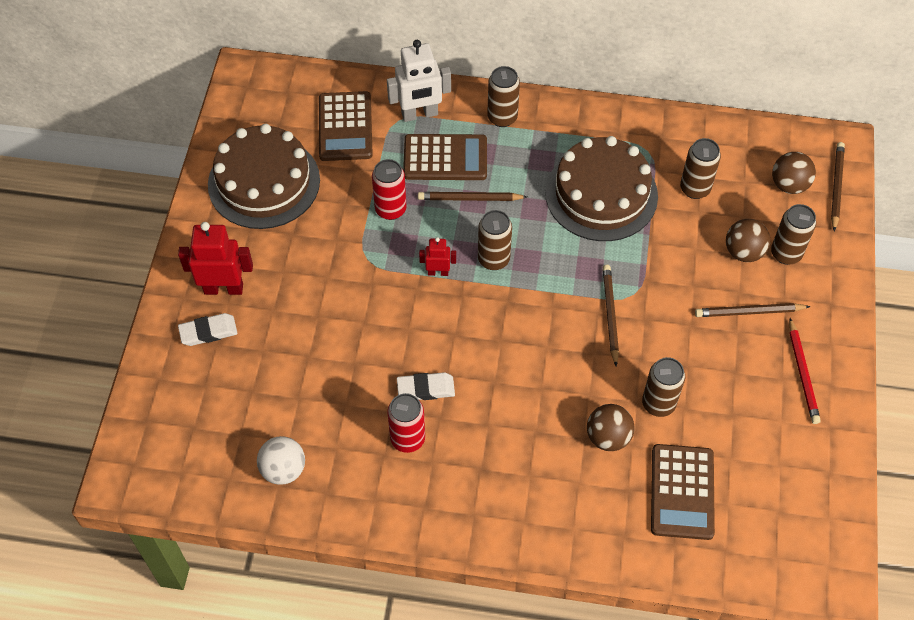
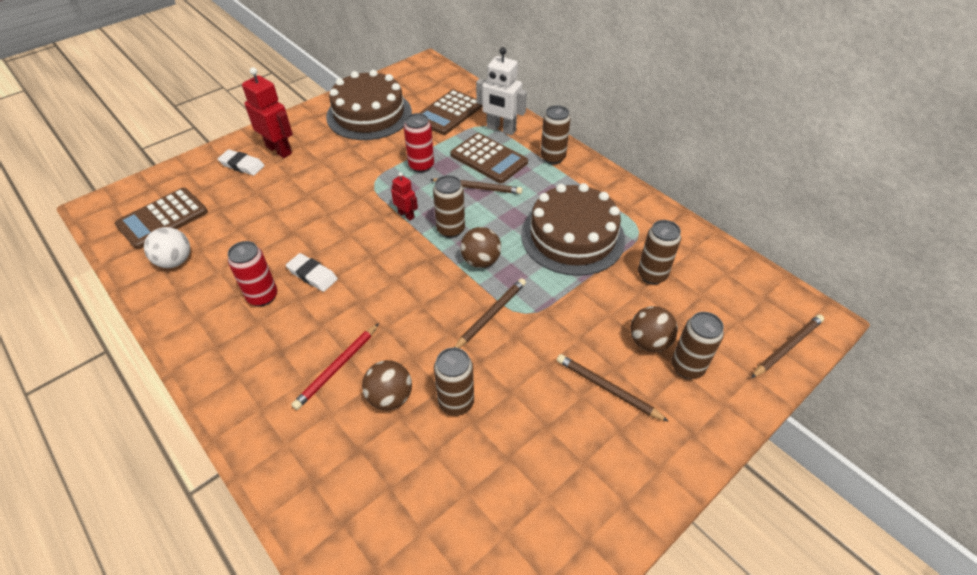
camera: 40 degrees right, 10 degrees down
(470, 198) = (477, 188): brown pencil -> brown pencil turned 150 degrees clockwise
(682, 492) = (396, 486): brown calculator -> brown calculator (162, 218)
(789, 185) = (740, 320): brown ball -> brown ball (481, 261)
(802, 373) = (607, 472): red pencil -> red pencil (337, 367)

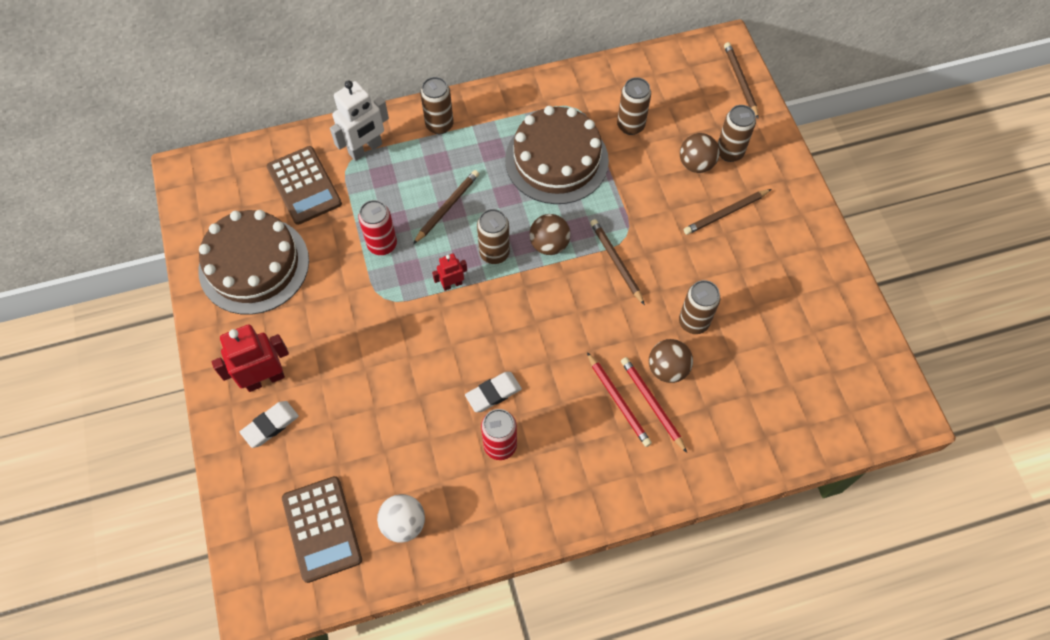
camera: 65 degrees left, 15 degrees up
(344, 397) = (652, 404): none -> red pencil
(489, 159) = (408, 180): brown calculator -> none

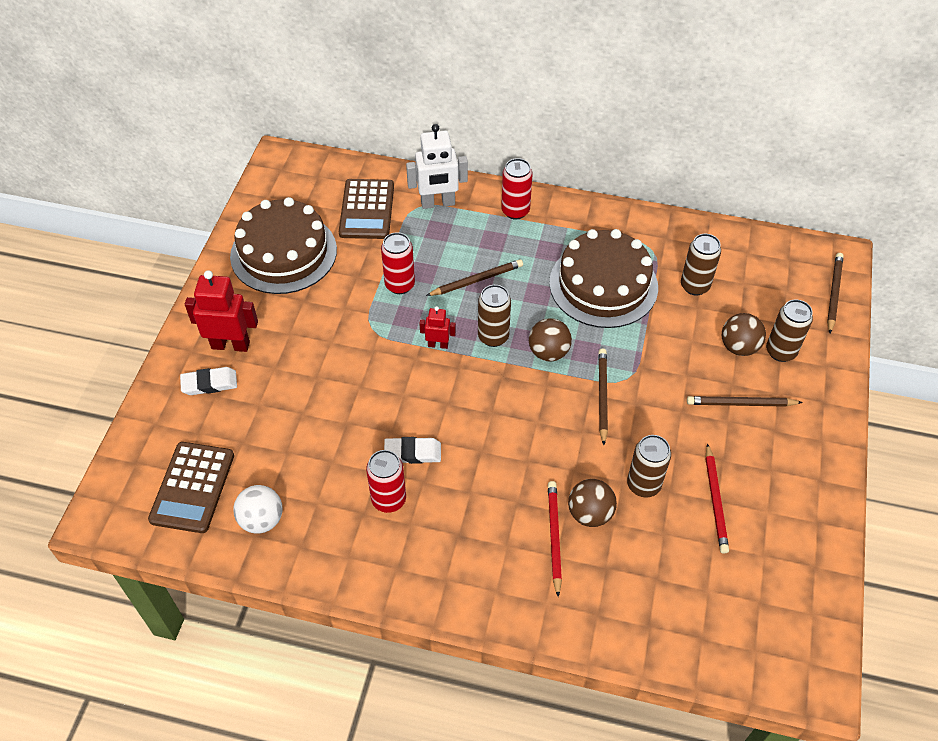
camera: 30 degrees right, 10 degrees down
(439, 125) = (515, 211): brown can -> red can
(618, 401) = (523, 518): red pencil -> red pencil (715, 500)

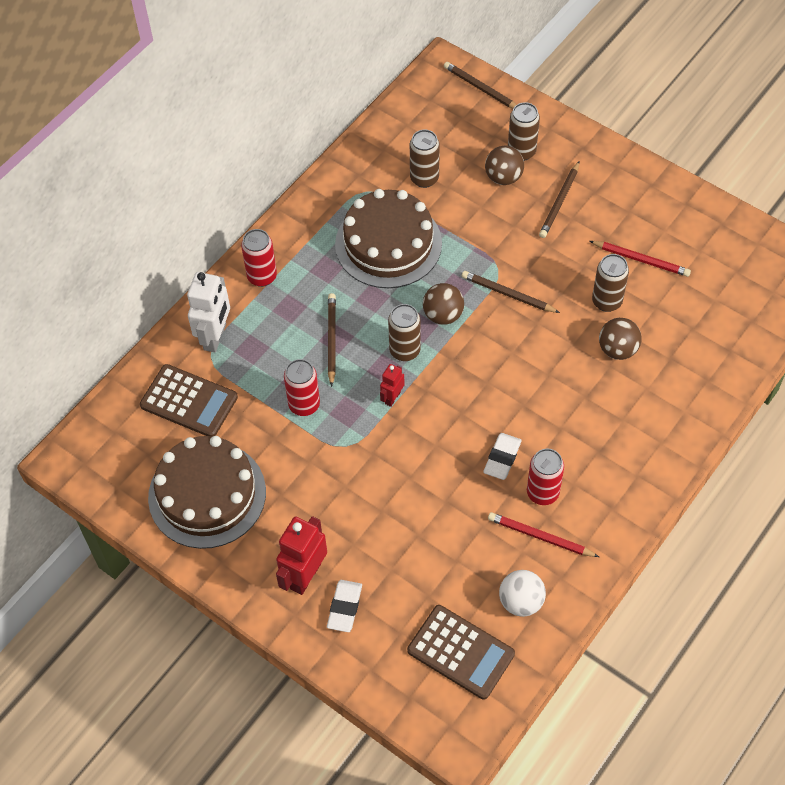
camera: 65 degrees left, 5 degrees up
(554, 537) = (629, 383): red pencil -> red pencil (540, 537)

